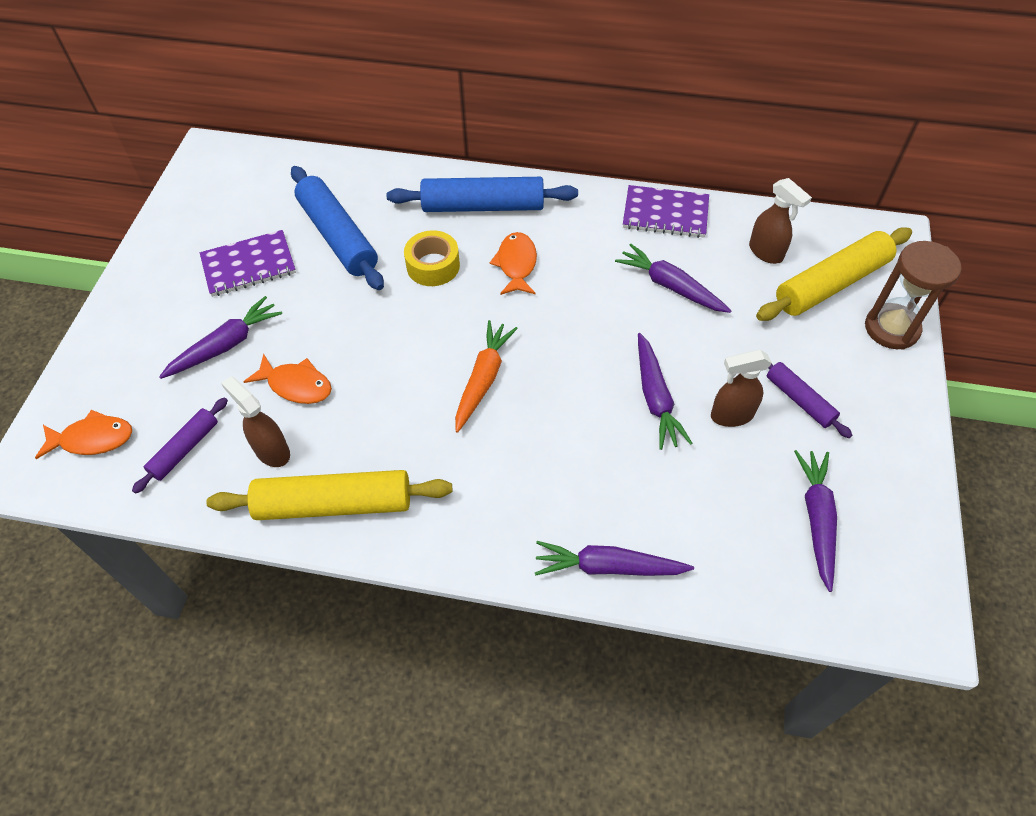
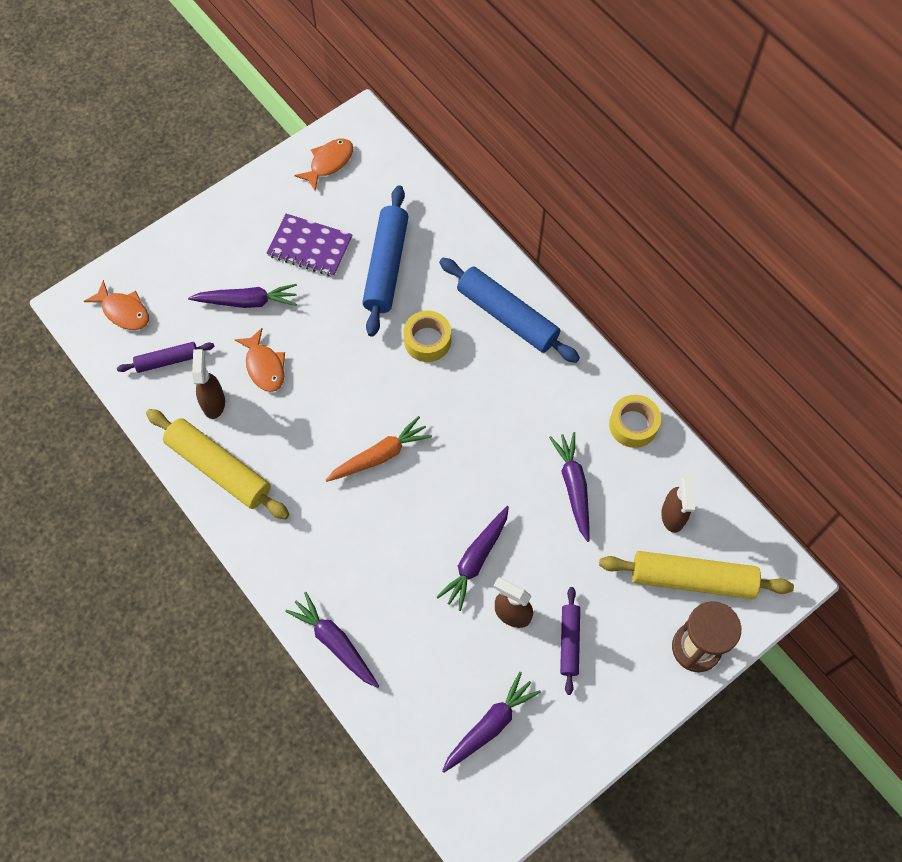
camera: 40 degrees right, 10 degrees up
(516, 264) = (484, 384): orange fish -> orange fish (329, 163)
(665, 214) = (633, 425): purple notebook -> yellow tape

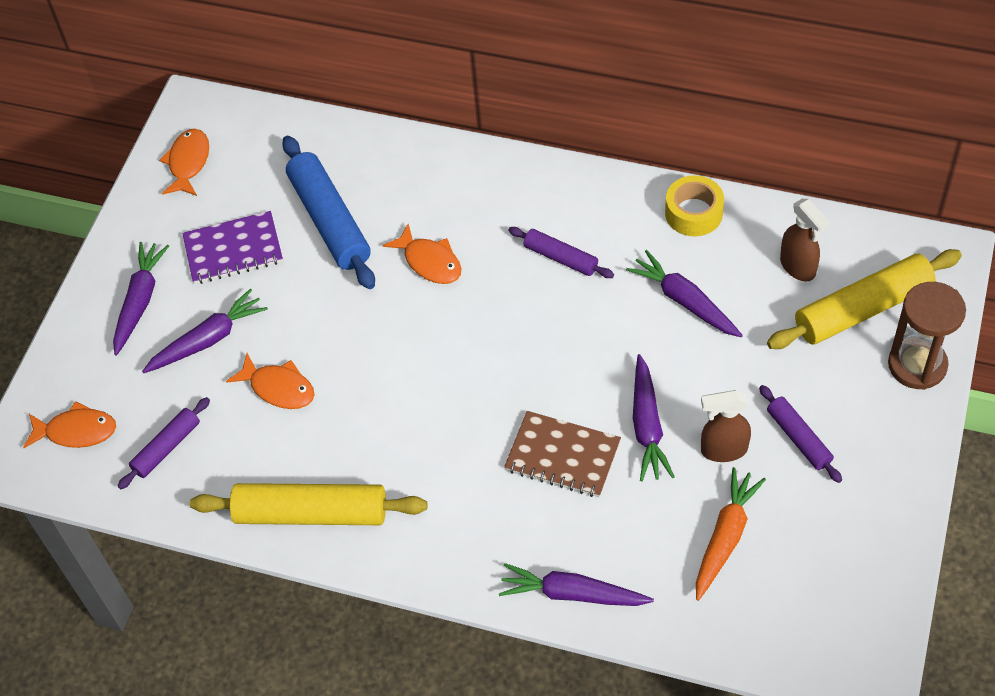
camera: 30 degrees left, 10 degrees down
(213, 402) = (252, 455): brown spray bottle -> none
(380, 455) = (471, 394): orange carrot -> orange carrot (725, 537)
(404, 542) = (562, 456): none -> brown notebook
(427, 341) = (429, 262): yellow tape -> orange fish
(490, 725) = (789, 563): purple carrot -> purple carrot (140, 301)
(507, 316) = (491, 192): blue rolling pin -> none
(515, 397) = (560, 258): none -> purple rolling pin

